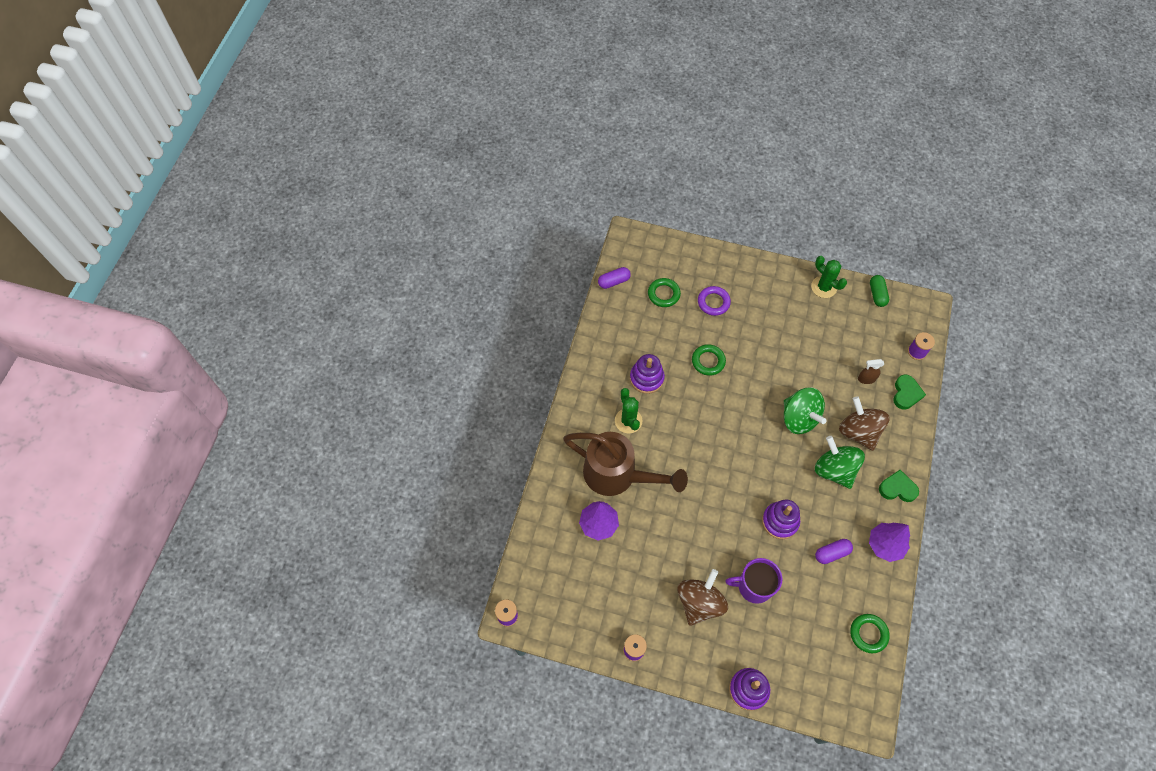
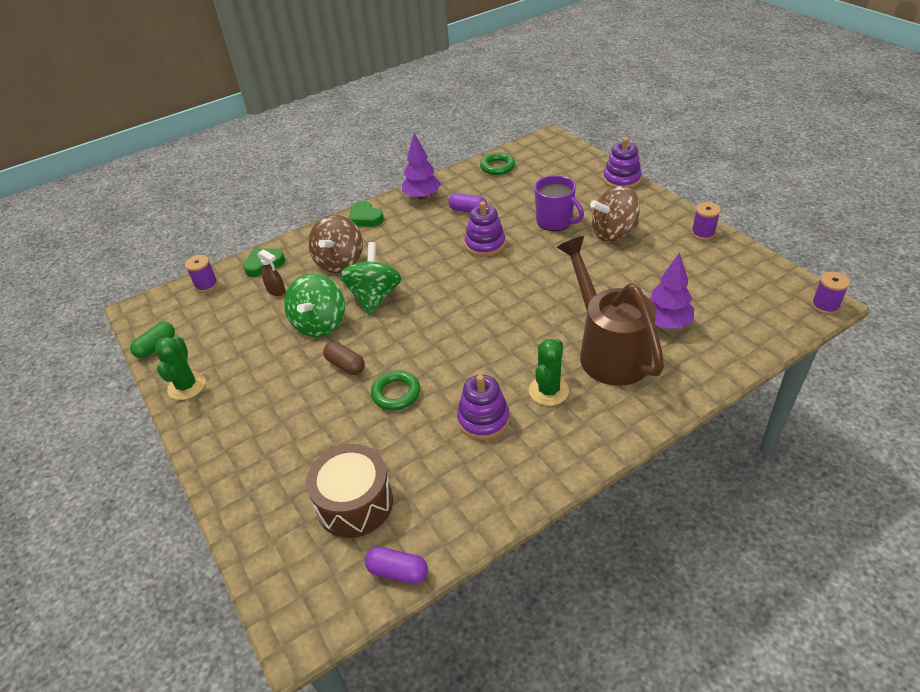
camera: 135 degrees left, 20 degrees down
(663, 294) = (354, 503): green ring -> brown drum
(713, 302) = (312, 450): purple ring -> none
(756, 359) = (345, 365): none -> brown capsule
(834, 470) = (396, 250): green spinning top -> green spinning top (320, 324)

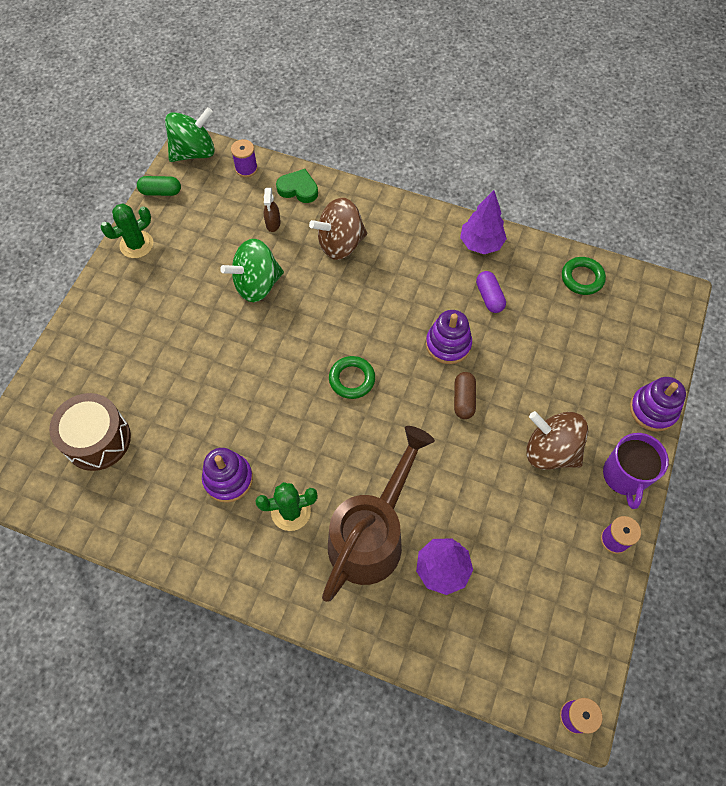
camera: 50 degrees right, 20 degrees up
(345, 365) = (223, 337): brown capsule -> brown capsule (463, 399)
(365, 218) = (414, 219): green heart -> none
(374, 297) = (315, 302): green spinning top -> green spinning top (194, 152)
(396, 393) = (216, 395): green ring -> green ring (352, 379)
(398, 572) = (57, 508): purple capsule -> none
(555, 221) = (529, 385): purple mug -> purple mug (624, 476)

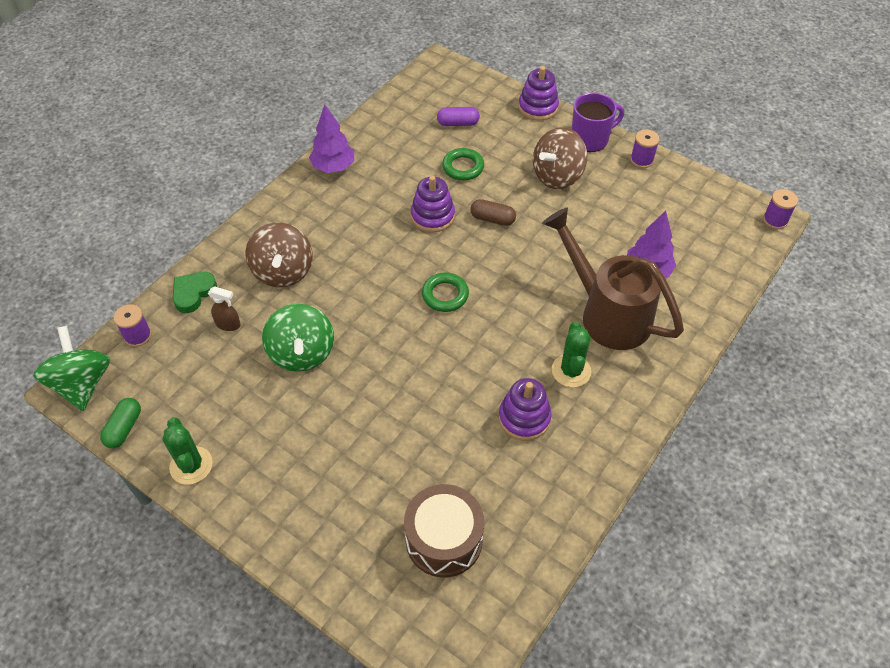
camera: 75 degrees left, 10 degrees down
(489, 297) = (394, 176): purple capsule -> purple capsule (458, 123)
(582, 278) = (399, 112): green ring -> green ring (463, 167)
(624, 476) = (590, 139): purple mug -> purple mug turned 45 degrees counterclockwise

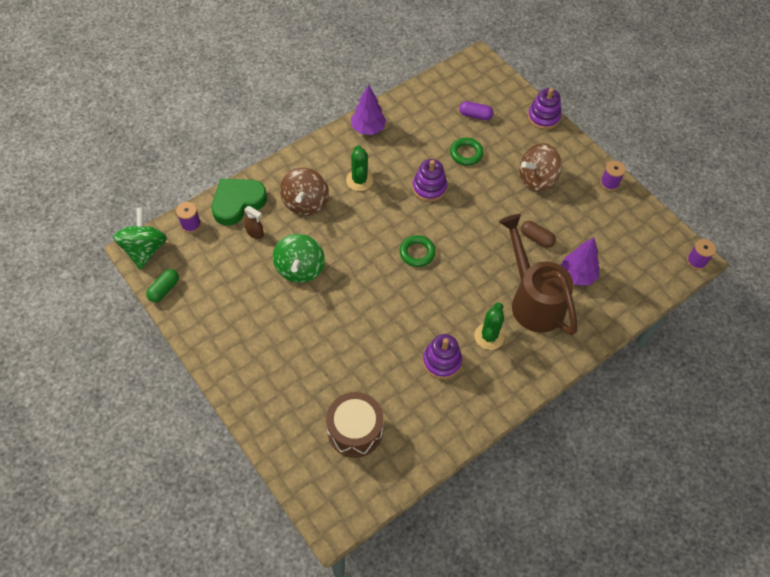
camera: 15 degrees right, 5 degrees up
(191, 465) = (201, 329): green cactus -> green cactus (359, 180)
(193, 293) = (237, 203): green heart -> green heart, size x1.60
(492, 219) = (474, 202): brown capsule -> brown capsule (536, 238)
(590, 139) = (575, 155): purple mug -> none

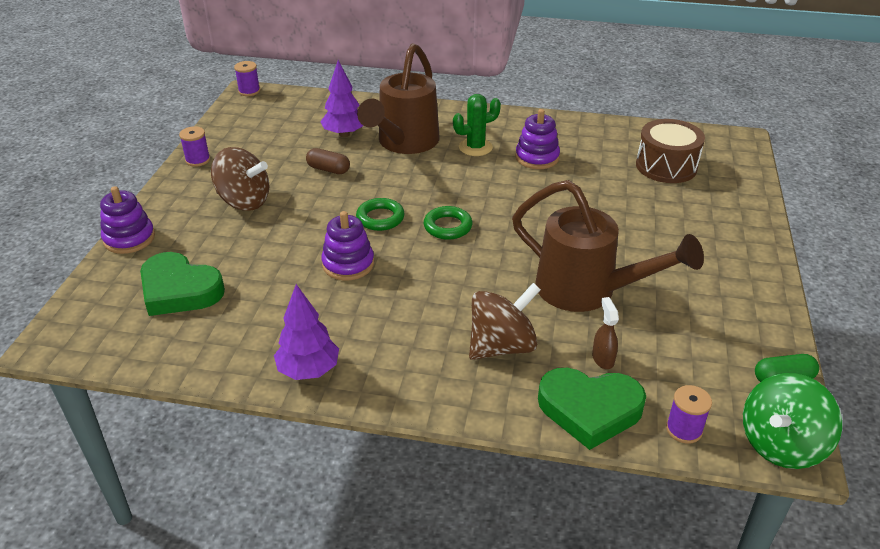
camera: 130 degrees left, 20 degrees down
(300, 269) = (587, 291): green spinning top -> brown watering can
(359, 180) = (407, 323): green cactus -> none
(466, 153) = (259, 265): green ring -> green ring (380, 218)
(475, 115) = (179, 290): purple capsule -> green heart
(536, 238) = (328, 169): brown capsule -> brown capsule turned 60 degrees counterclockwise

